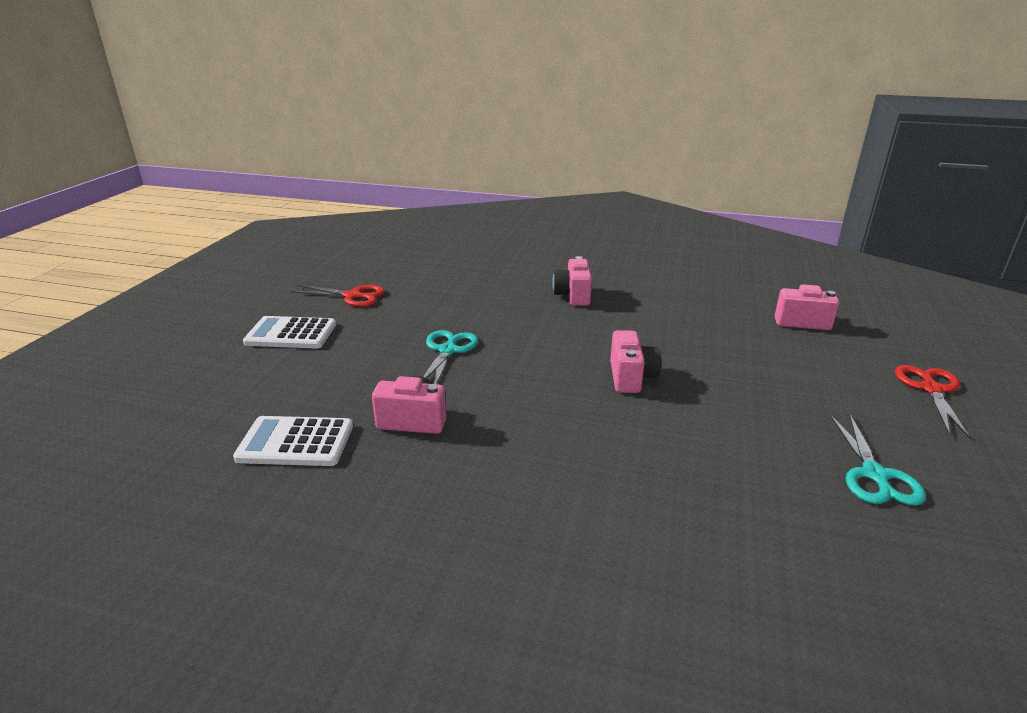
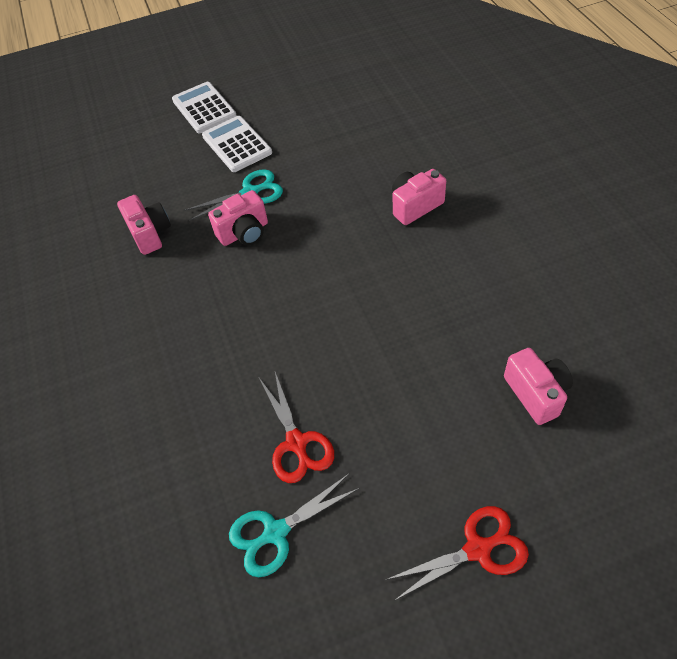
camera: 60 degrees right, 25 degrees up
(296, 442) = (91, 201): white calculator -> white calculator (237, 144)
(353, 296) = (284, 94): red scissors -> red scissors (297, 443)
(631, 377) = (301, 314): pink camera -> pink camera (244, 233)

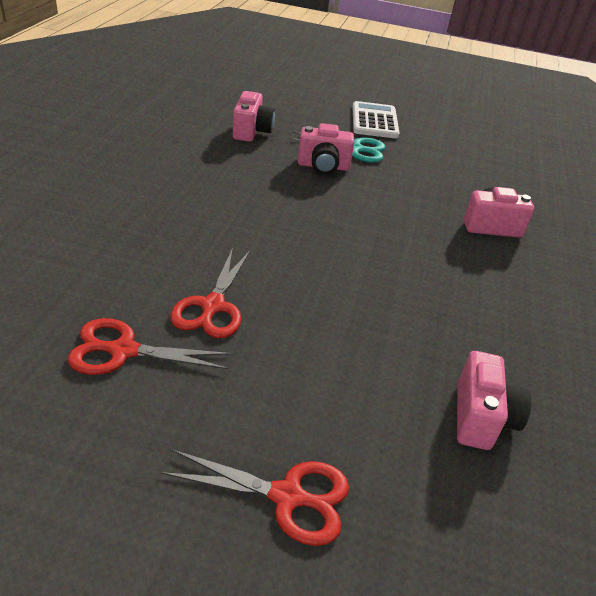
camera: 25 degrees right, 15 degrees down
(204, 108) = (371, 93): white calculator -> none
(275, 533) = (123, 351): turquoise scissors -> red scissors

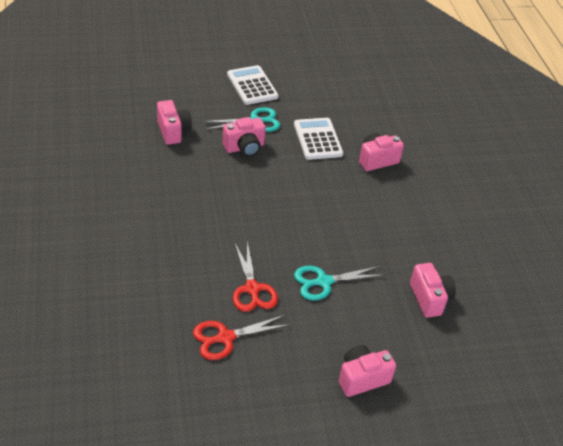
camera: 25 degrees left, 5 degrees up
(288, 496) = (362, 378): red scissors -> pink camera
(322, 334) = (323, 282): none -> turquoise scissors
(422, 185) = (317, 139): none -> white calculator

